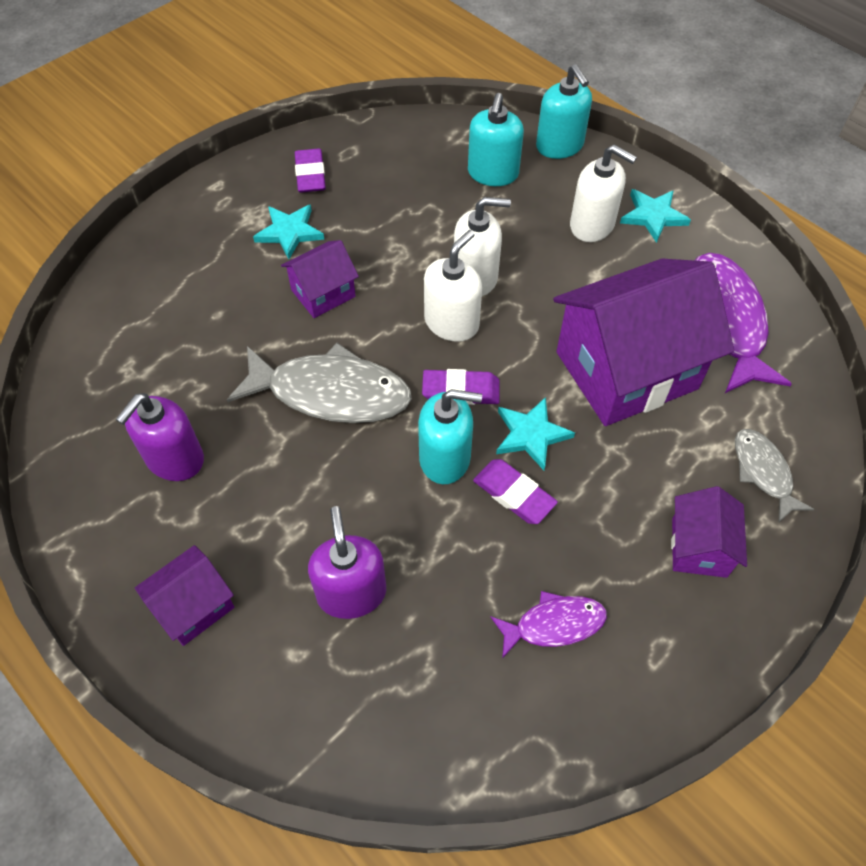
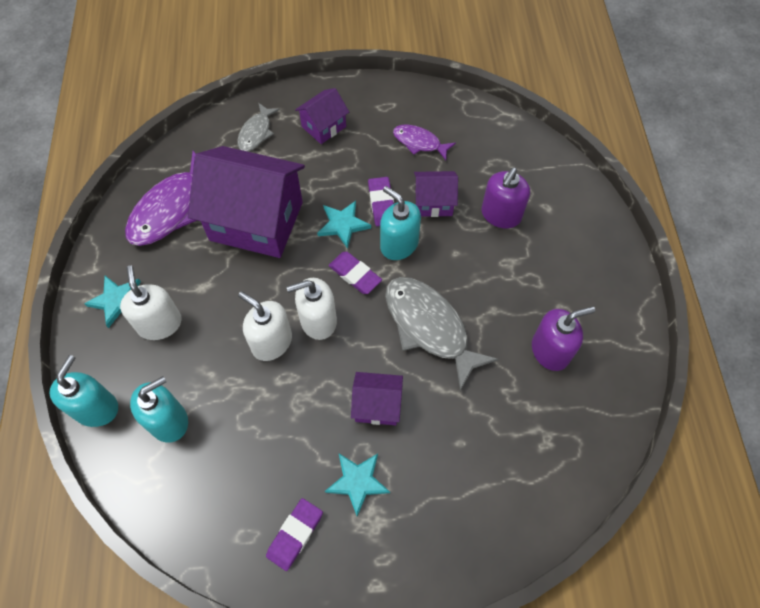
camera: 140 degrees left, 5 degrees up
(194, 606) = (584, 260): purple house -> purple house (433, 203)

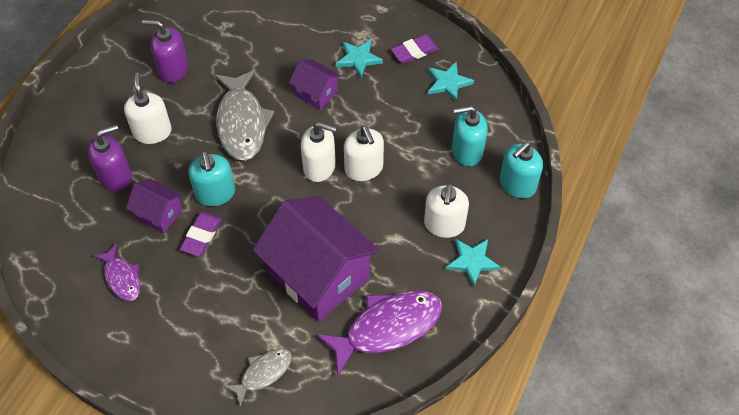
camera: 150 degrees left, 5 degrees down
(324, 126) = (194, 344): purple house -> none
(343, 225) = (247, 233): turquoise star -> turquoise star (448, 83)
(355, 275) = (268, 187): purple eraser -> none
(507, 272) = (152, 132): none -> white soap dispenser

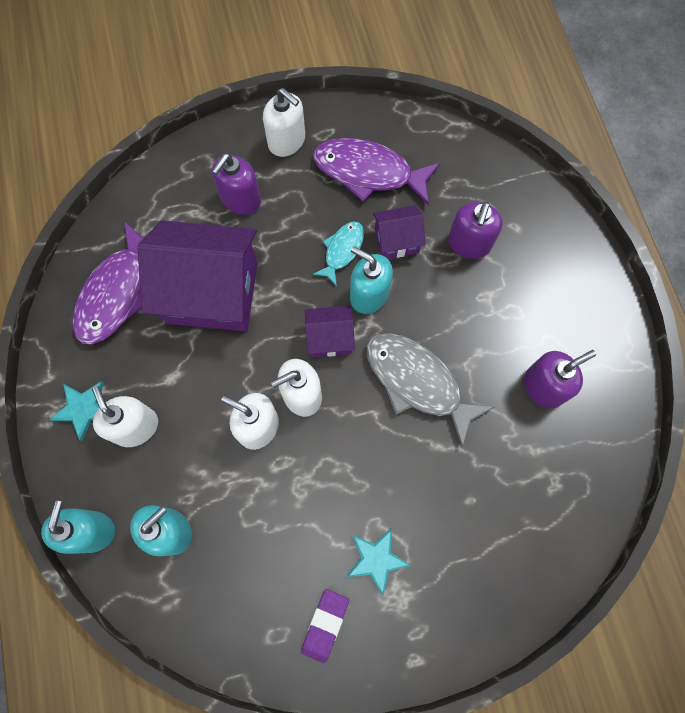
camera: 140 degrees right, 15 degrees up
(122, 278) = (368, 172): purple fish -> purple fish, size x1.82
(152, 132) = (486, 307): white soap dispenser -> white soap dispenser (287, 141)
(201, 235) = (342, 250): purple eraser -> turquoise fish
(234, 331) = (240, 200): none -> purple soap dispenser
(263, 373) = (189, 188): grey fish -> none
(316, 93) = (380, 476): purple house -> purple house (330, 338)
(448, 83) = (253, 609): turquoise star -> none

